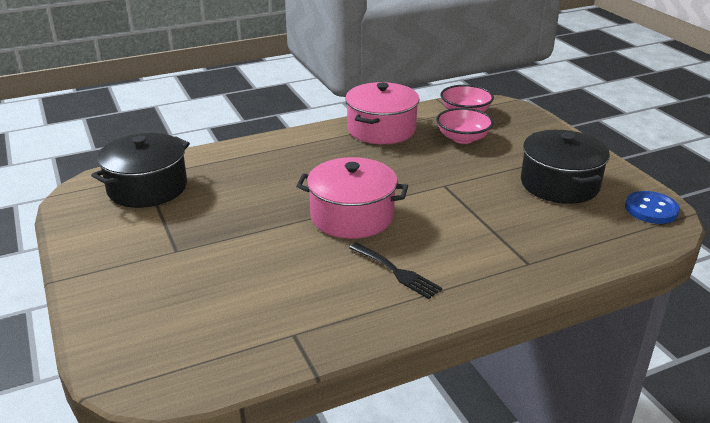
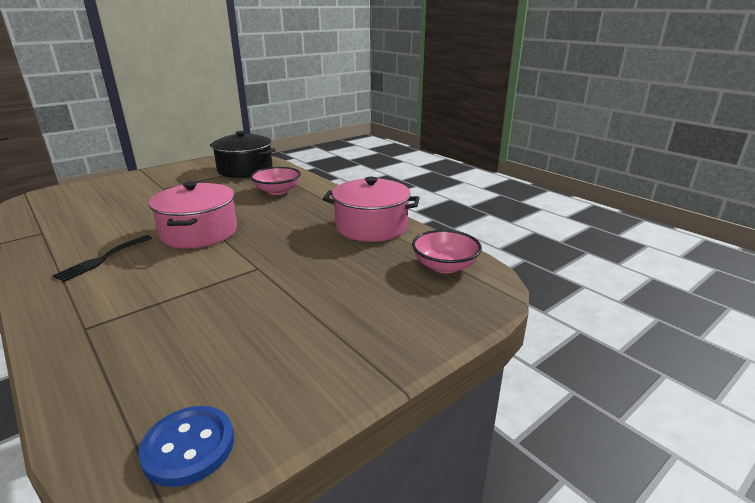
camera: 75 degrees right, 5 degrees down
(463, 138) = (372, 270): pink bowl -> pink bowl (277, 191)
(559, 184) = (267, 346): black pot -> none

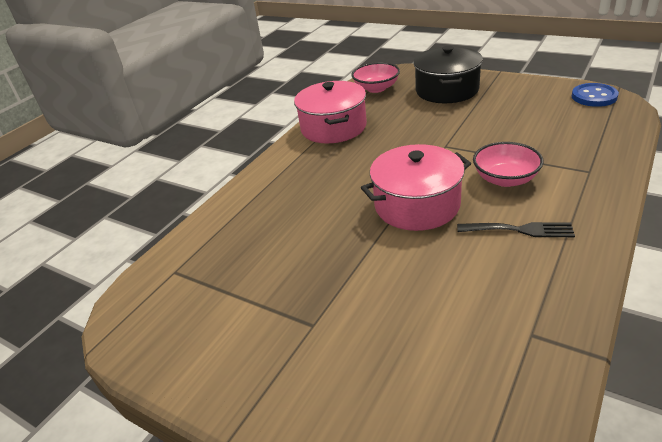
camera: 105 degrees left, 10 degrees up
(245, 169) = (194, 281): black pot -> black pot (447, 90)
(277, 191) = (274, 210): pink bowl -> pink bowl (505, 179)

